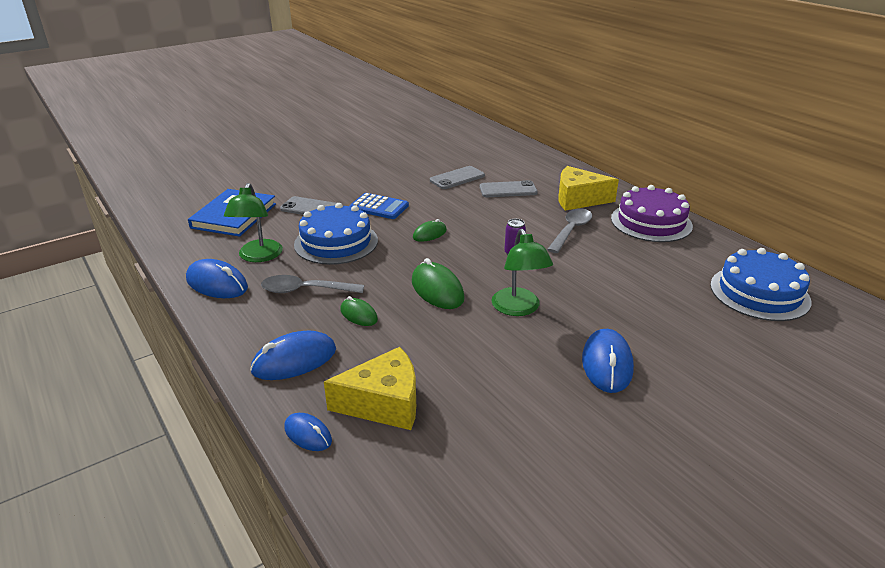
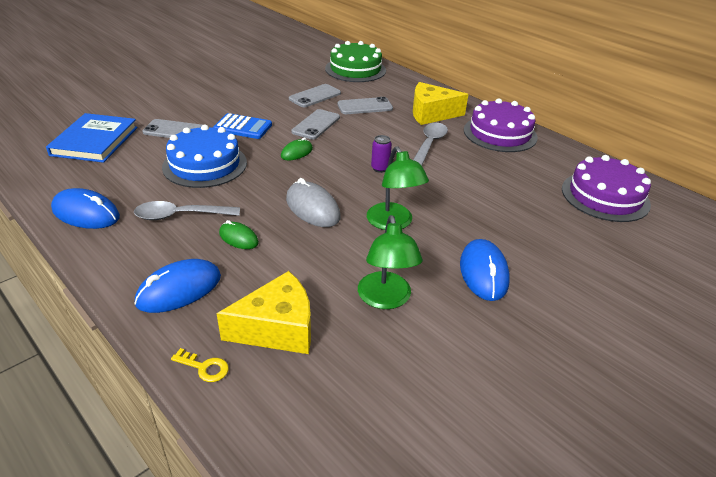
camera: 10 degrees left, 5 degrees up
(258, 256) = (126, 183): green lamp -> green lamp (386, 299)
(308, 434) = (204, 367): blue mouse -> yellow key
(437, 290) = (312, 208): green mouse -> grey mouse
(454, 207) = (316, 125): none -> grey phone
(504, 152) = (355, 69): none -> green cake
(759, 293) = (605, 196): blue cake -> purple cake

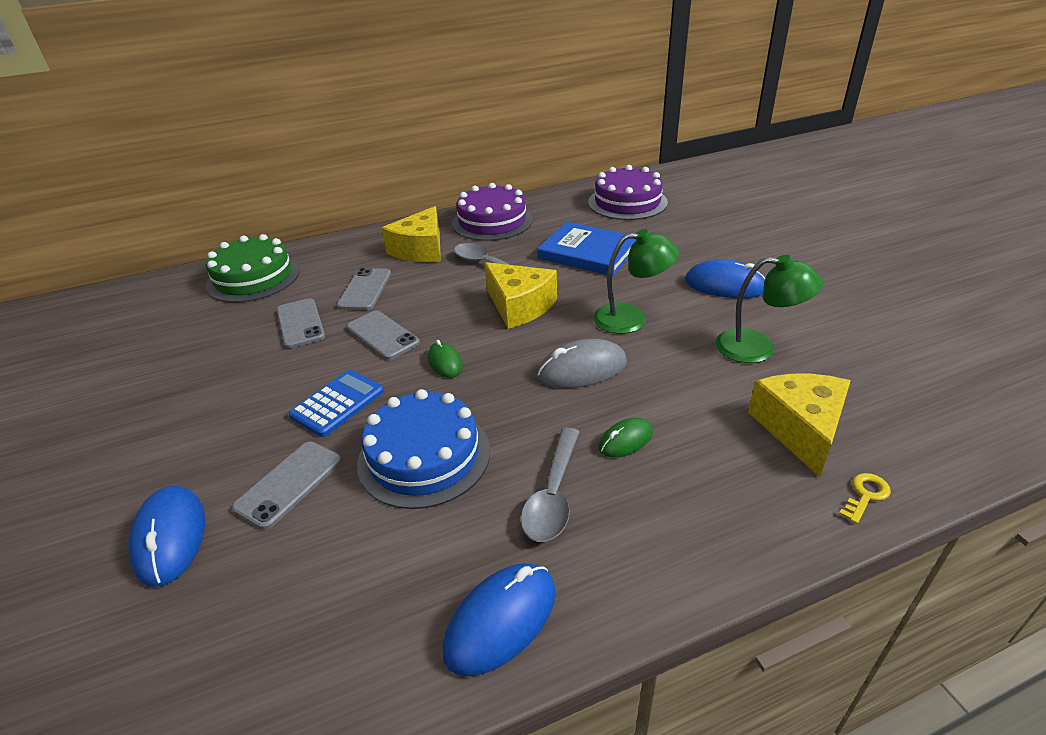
camera: 65 degrees left, 0 degrees up
(95, 141) = (242, 607): blue book -> blue book (588, 253)
(179, 290) = (724, 508): blue mouse -> blue mouse (170, 537)
(380, 168) = (519, 306): purple can -> yellow cheese

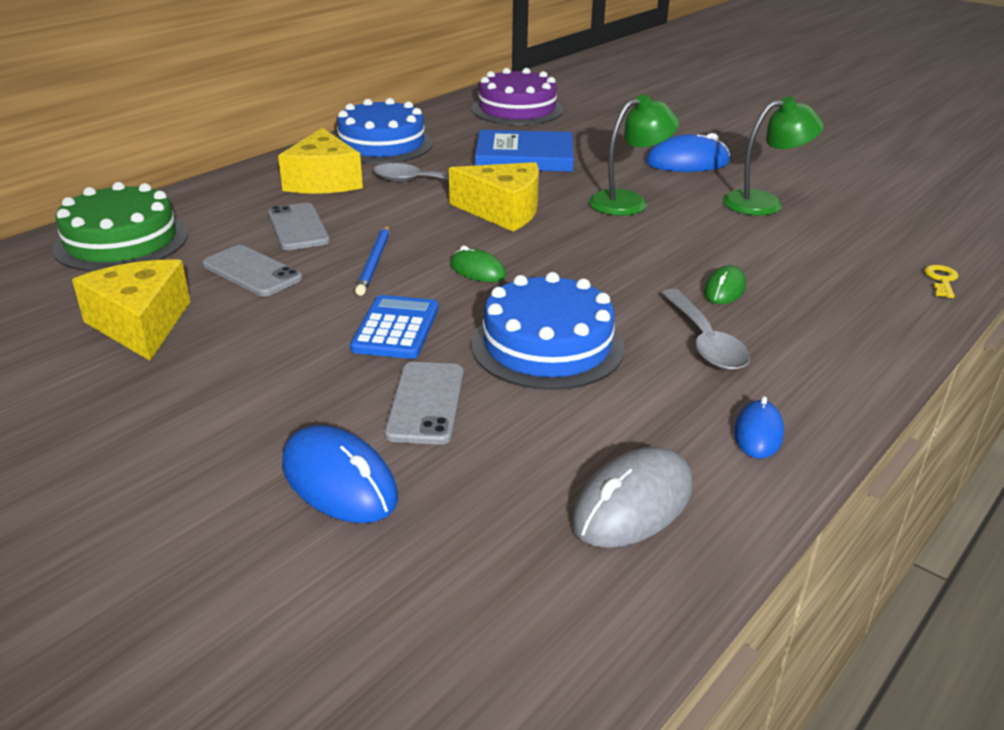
camera: 30 degrees left, 5 degrees down
(382, 335) = (374, 262): grey phone -> blue pencil
(492, 221) = (382, 144): purple cake -> blue cake
(501, 620) = (758, 433): blue mouse -> blue mouse, size x0.60
(582, 369) = (626, 248): grey mouse -> grey mouse (633, 504)
(800, 429) = (854, 250): yellow cheese -> yellow cheese (141, 324)

